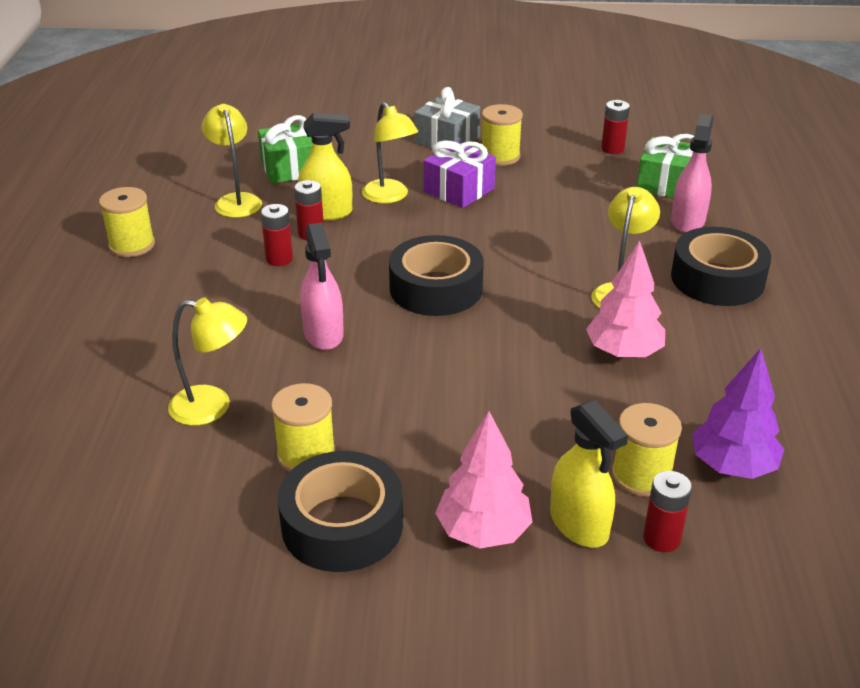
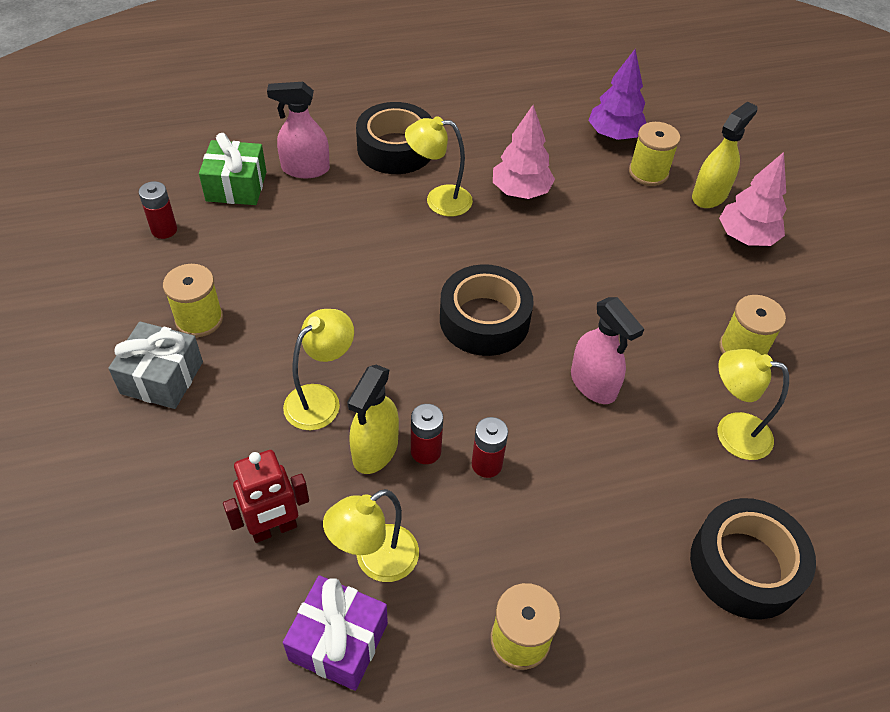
camera: 110 degrees left, 15 degrees up
(213, 407) = (732, 432): yellow lamp -> yellow lamp turned 60 degrees counterclockwise
(290, 168) = (274, 529): green gift -> red robot
(323, 334) = (593, 384): pink spray bottle -> pink spray bottle turned 90 degrees clockwise
(327, 213) = (375, 450): yellow spray bottle -> yellow spray bottle turned 135 degrees counterclockwise
(342, 524) = (790, 308): black tape -> black tape (745, 565)
(459, 190) = (289, 340): purple gift -> purple gift (338, 641)
(661, 538) = (696, 161): red battery -> none

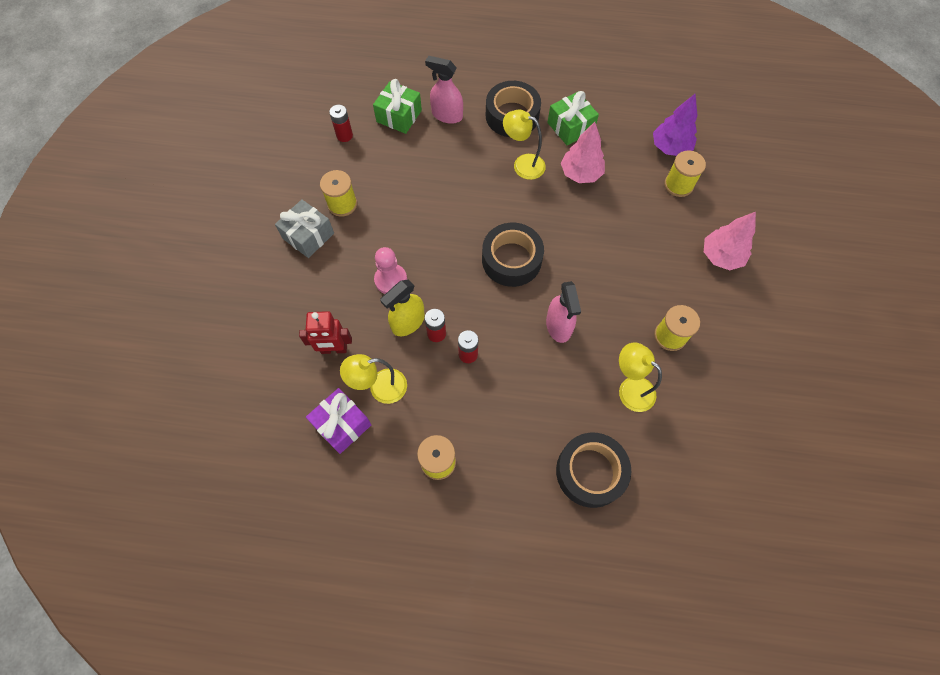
camera: 25 degrees right, 15 degrees up
(321, 399) = (391, 280): yellow lamp -> pink pawn
(479, 143) = (570, 127): none -> green gift
(709, 195) = (713, 216): yellow spray bottle -> none

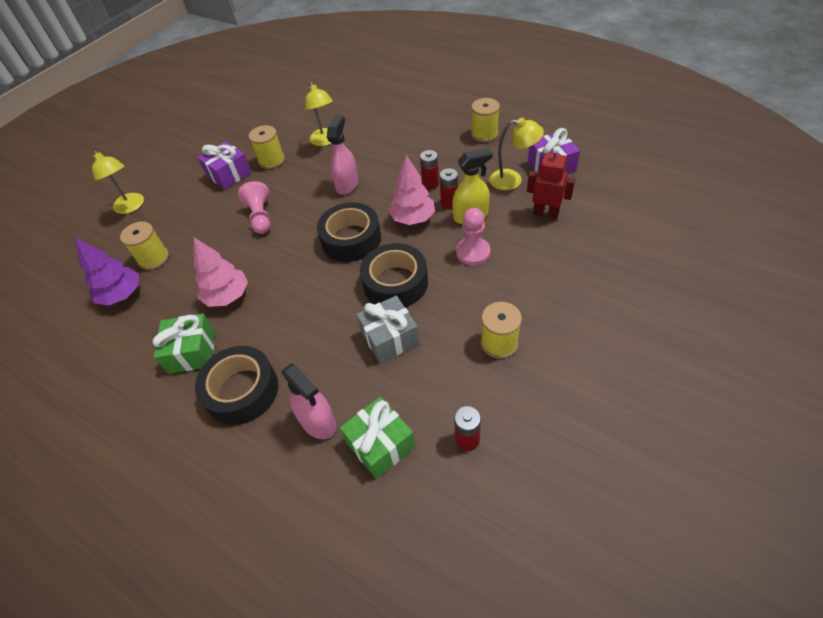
camera: 150 degrees left, 15 degrees down
(308, 236) = (549, 318): grey gift -> grey gift (390, 338)
(522, 164) = (275, 325): yellow lamp -> yellow lamp (131, 207)
(590, 472) = (385, 111): black tape -> black tape (395, 283)
(618, 257) = (260, 217): none -> pink pawn
(700, 300) = (229, 174): none -> purple gift
(721, 256) = (183, 197): pink tree -> pink tree (413, 218)

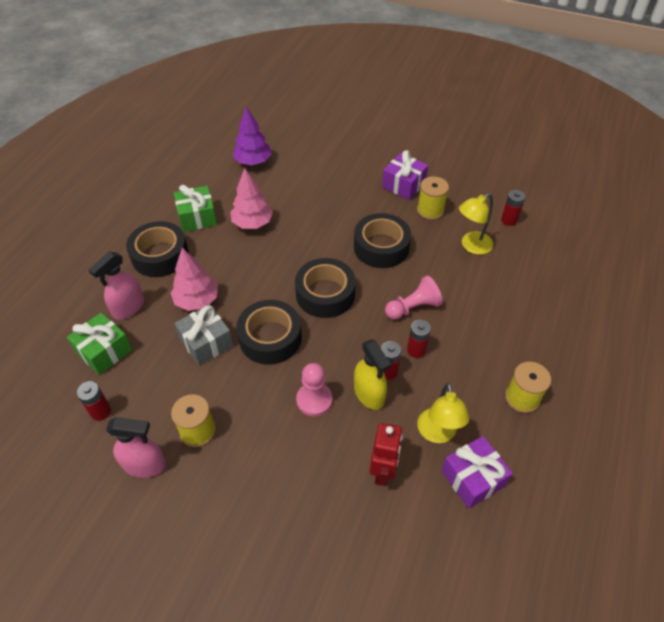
camera: 75 degrees right, 0 degrees up
(131, 207) = (351, 136): yellow lamp -> none
(154, 258) = (292, 167): yellow spool -> none
(260, 217) = (348, 221): pink pawn -> pink pawn (413, 307)
(304, 117) = (509, 220): none -> red battery
(305, 196) = (381, 247): none -> black tape
(347, 184) = (404, 277): pink spray bottle -> pink spray bottle (145, 465)
(413, 218) = (359, 341): pink tree -> pink tree (197, 301)

